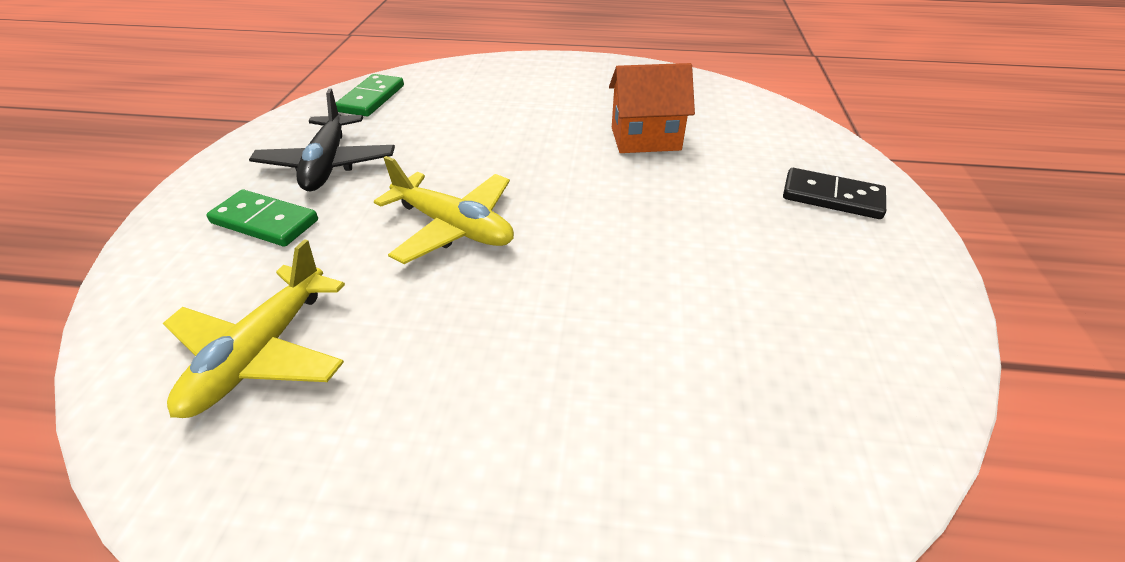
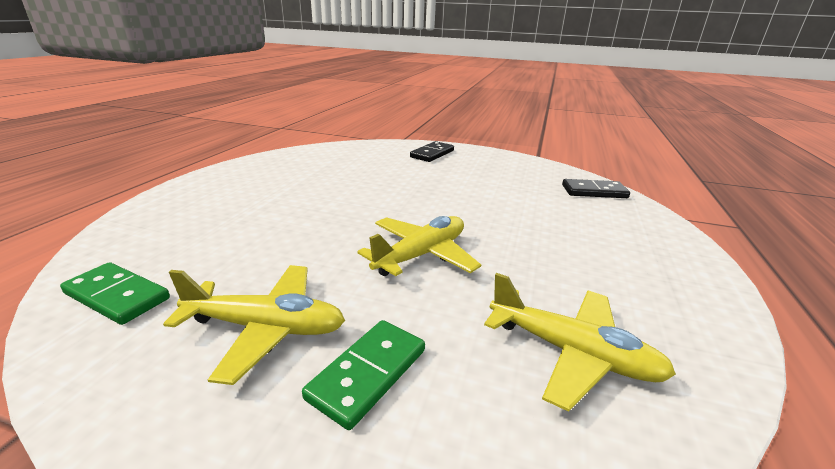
camera: 80 degrees left, 15 degrees down
(328, 164) = (265, 328): black plane -> yellow plane
(645, 139) = (344, 179): orange house -> none
(806, 455) = (594, 191): none -> black domino

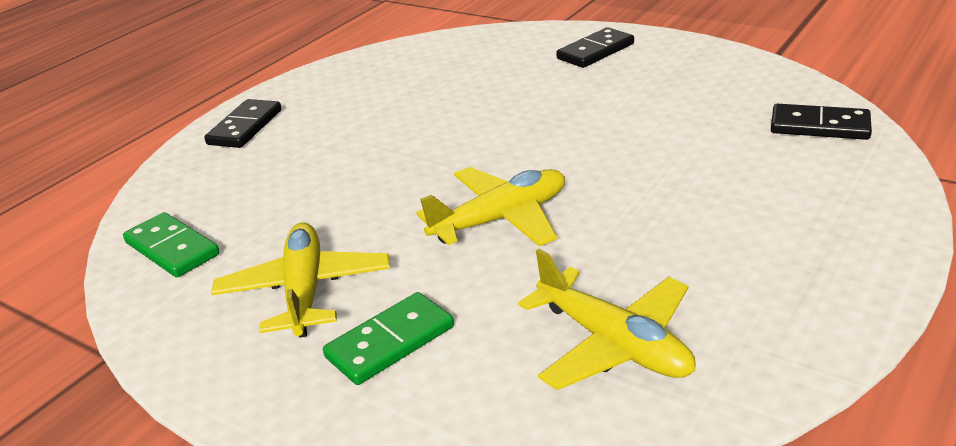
camera: 20 degrees right, 5 degrees up
(187, 197) = (245, 127): none -> black domino
(265, 328) = (305, 291): yellow plane -> yellow plane turned 120 degrees counterclockwise

